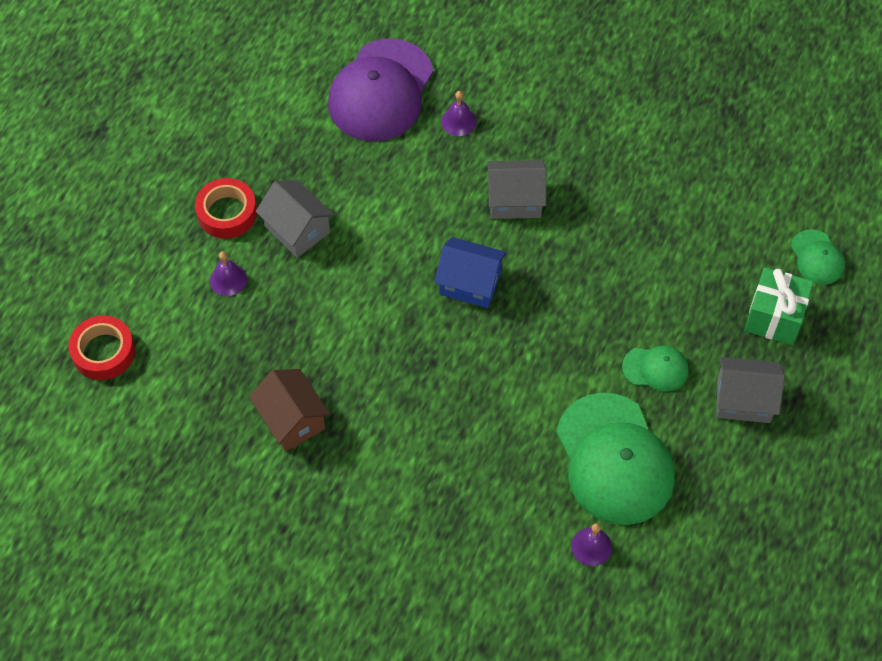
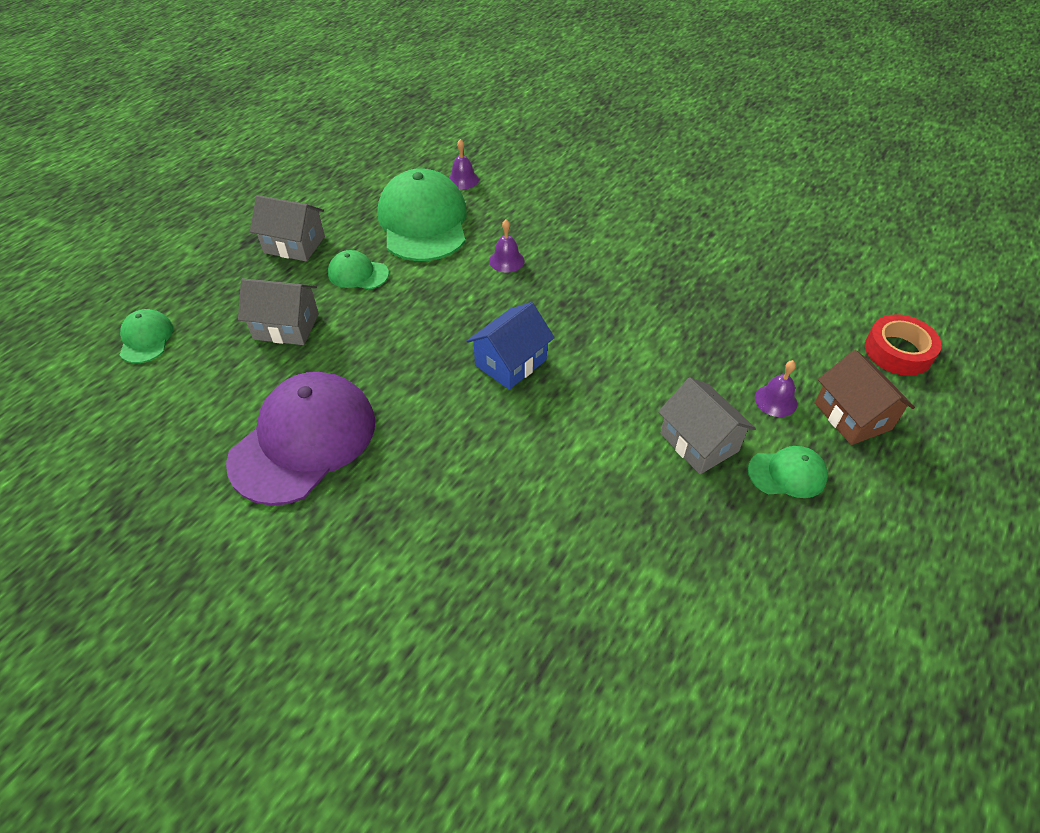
camera: 170 degrees left, 10 degrees down
(227, 213) = (787, 474): red tape -> green cap
(292, 420) = (700, 278): brown house -> brown house (852, 416)
(381, 91) = (578, 618): purple cap -> purple cap (304, 440)
(458, 121) = (477, 552): purple bell -> purple bell (506, 260)
(470, 283) = (510, 362): blue house -> blue house turned 75 degrees counterclockwise
(515, 200) = (436, 439): grey house -> grey house (286, 326)
(774, 317) = (226, 296): green gift -> none

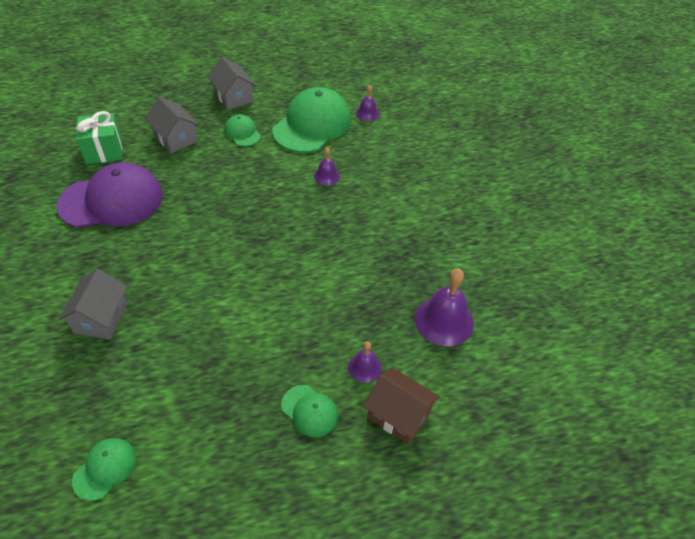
camera: 40 degrees right, 0 degrees up
(146, 338) = (114, 104): green cap -> green cap (105, 469)
(211, 396) = (104, 151): none -> green gift
(510, 362) = (251, 233): blue house -> none
(699, 442) = (287, 352): grey house -> grey house (101, 318)
(778, 314) = (444, 321): none -> purple bell
(852, 416) = (398, 415): brown house -> brown house turned 75 degrees counterclockwise
(898, 351) = (492, 404): red tape -> none

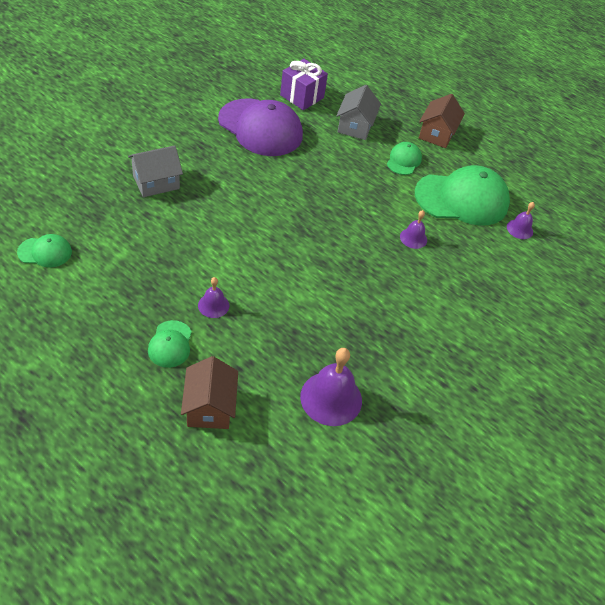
camera: 50 degrees right, 0 degrees up
(104, 151) = (302, 96): green gift -> purple gift
(233, 97) = (437, 134): grey house -> brown house
(364, 367) = (237, 361): purple bell -> purple bell (213, 305)

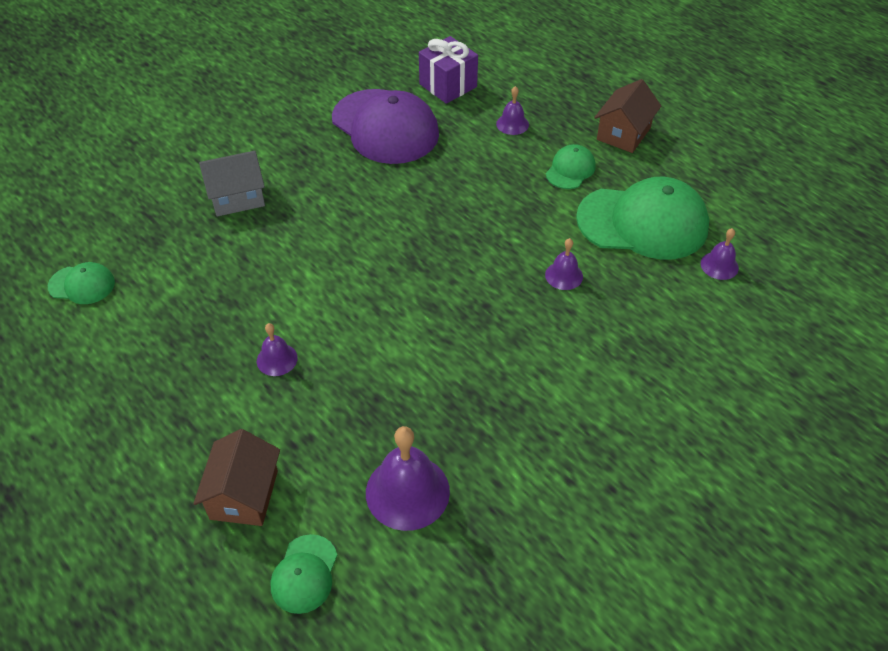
camera: 15 degrees right, 0 degrees up
(170, 344) = (211, 409): green cap -> green cap (304, 574)
(355, 126) = (512, 124): grey house -> purple bell

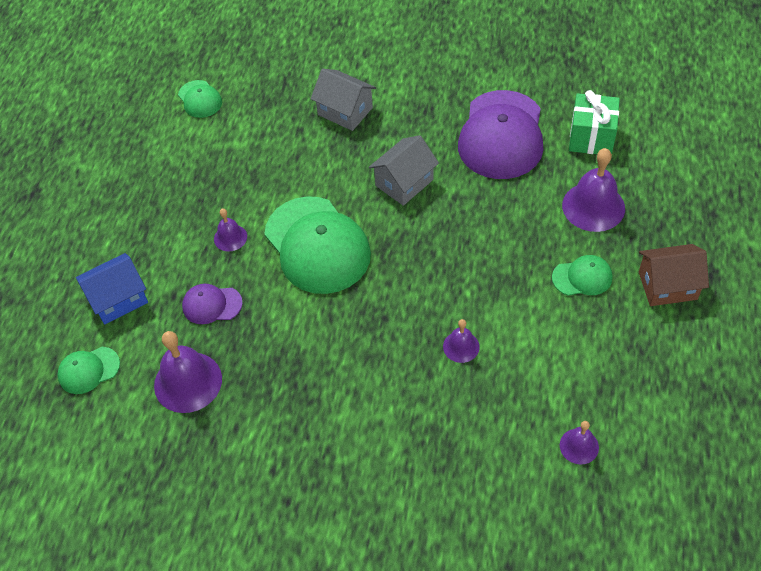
camera: 55 degrees right, 5 degrees up
(244, 495) = (118, 299): brown house -> blue house
(338, 419) = (212, 305): none -> purple cap
(361, 208) = (404, 182): none -> grey house
(448, 85) = (591, 138): purple gift -> green gift
(512, 124) = (593, 206): purple bell -> purple bell, size x1.86
(643, 222) = (573, 363): green cap -> green cap (317, 245)

